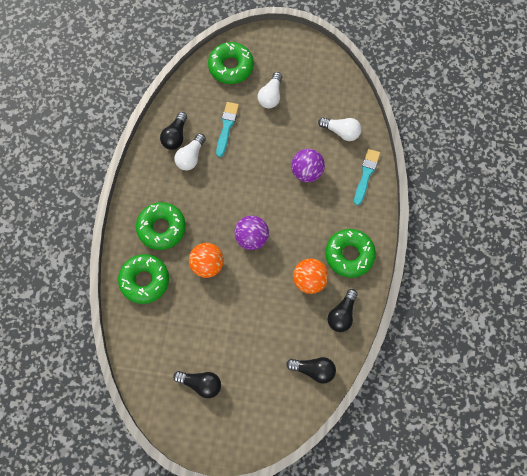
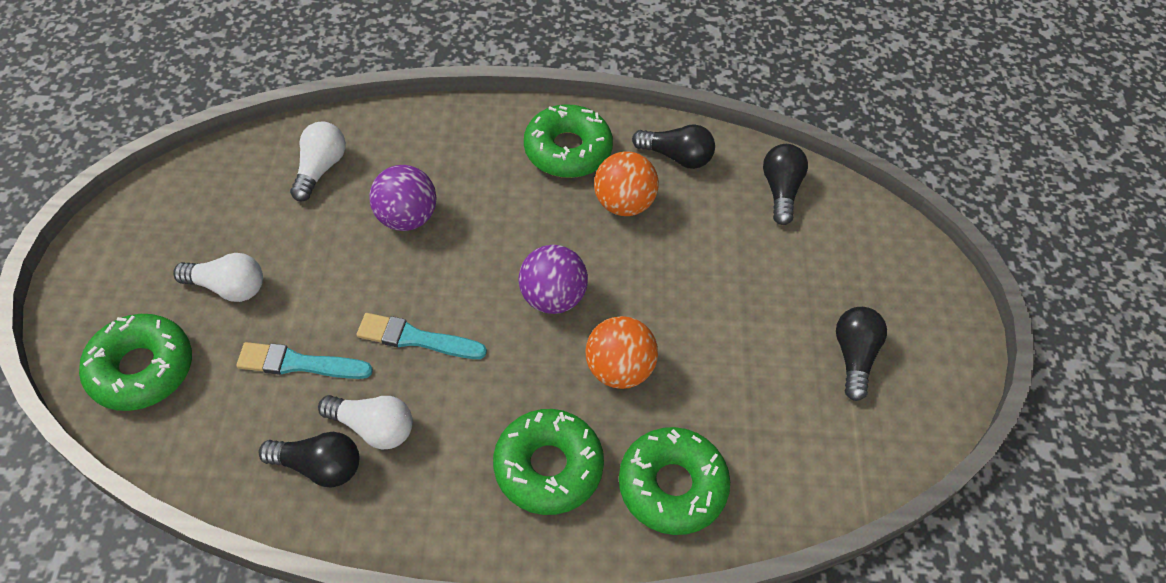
camera: 100 degrees left, 15 degrees down
(366, 174) = (410, 131): turquoise brush -> turquoise brush (416, 338)

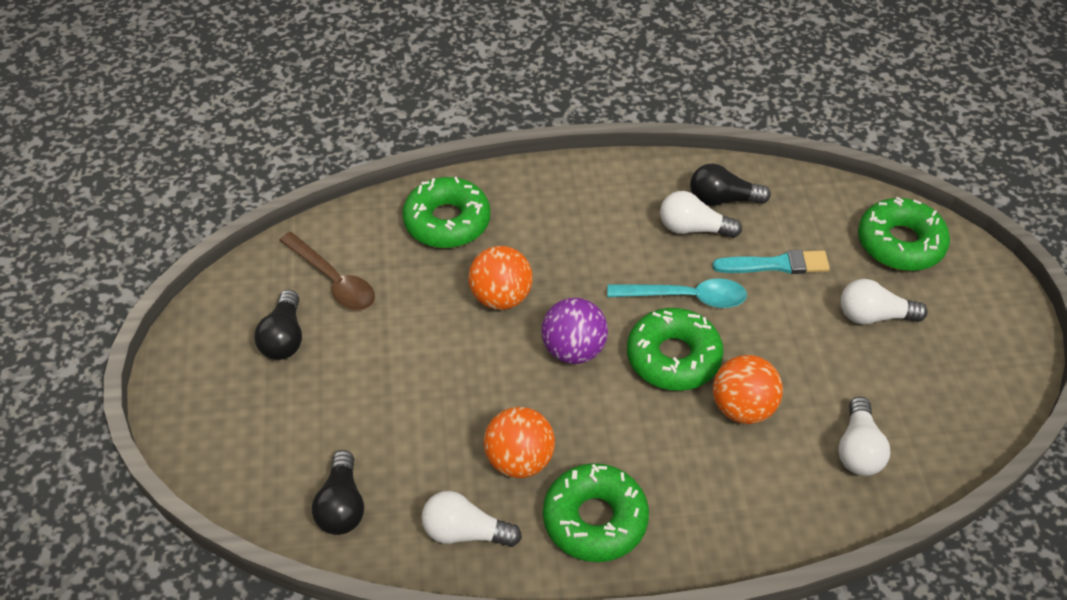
camera: 175 degrees right, 5 degrees down
(406, 218) = (743, 408): purple ball -> orange ball
(416, 338) = (686, 297): turquoise brush -> turquoise spoon
(548, 467) = (546, 221): green donut -> green donut (673, 357)
(676, 157) = (465, 532): black light bulb -> white light bulb
(807, 421) = (333, 280): none -> brown spoon

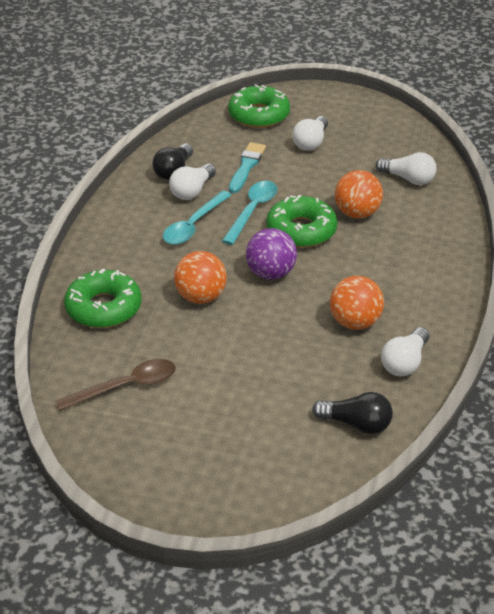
camera: 70 degrees left, 10 degrees down
(284, 338) = (171, 428): black light bulb -> none
(595, 519) = (417, 299): green donut -> none
(627, 250) = (193, 225): none -> turquoise spoon

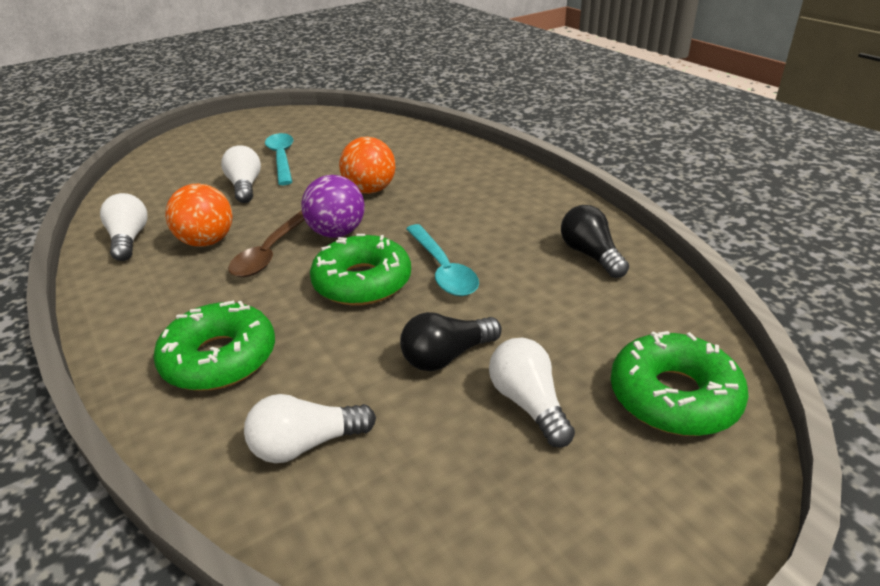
camera: 135 degrees right, 5 degrees down
(104, 308) = (428, 152): green donut -> green donut (220, 358)
(126, 386) = (339, 136): brown spoon -> brown spoon (271, 251)
(192, 191) = (534, 250): white light bulb -> white light bulb (245, 187)
(193, 225) = (471, 226): turquoise spoon -> turquoise spoon (282, 158)
(246, 166) = (537, 309): turquoise brush -> none
(356, 424) = (143, 191): black light bulb -> black light bulb (447, 356)
(357, 213) = (323, 339): orange ball -> none

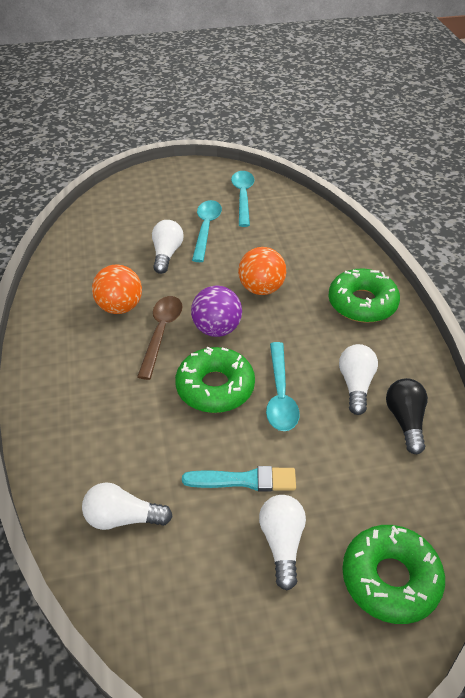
camera: 20 degrees right, 10 degrees up
(129, 239) = (67, 287): white light bulb -> white light bulb (356, 385)
(220, 358) = (93, 424): green donut -> green donut (362, 303)
(271, 251) = (161, 333): brown spoon -> brown spoon turned 150 degrees clockwise
(310, 128) = (243, 197): none -> turquoise spoon
(447, 356) = (245, 480): black light bulb -> turquoise brush

